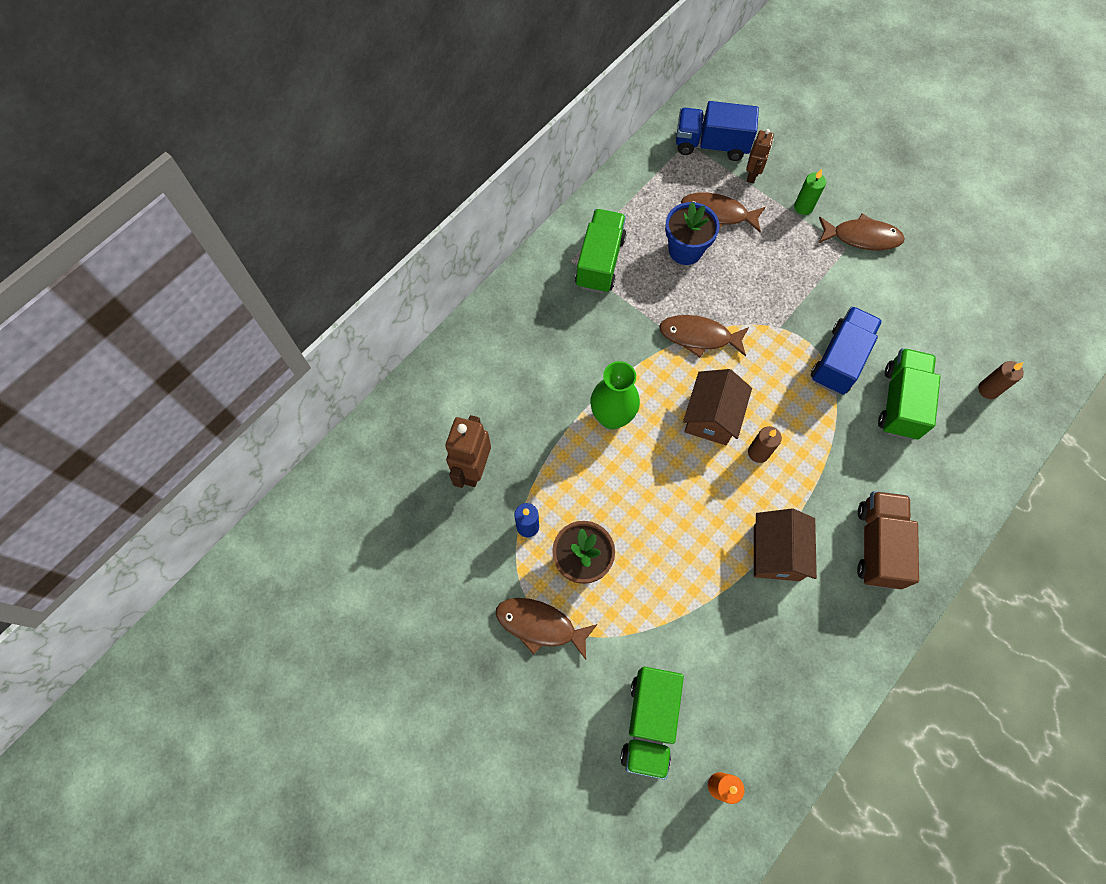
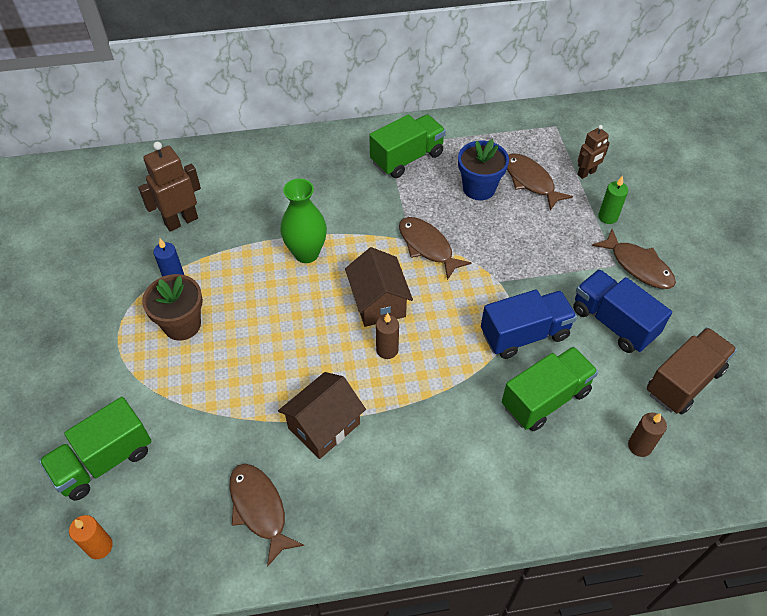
camera: 40 degrees right, 15 degrees down
(540, 625) = (110, 342): brown fish -> brown fish (259, 509)
(711, 145) = (574, 137): blue truck -> blue truck (613, 322)
(711, 416) = (378, 302): brown house -> brown house turned 75 degrees counterclockwise
(877, 545) = (411, 484): brown truck -> brown truck (684, 381)

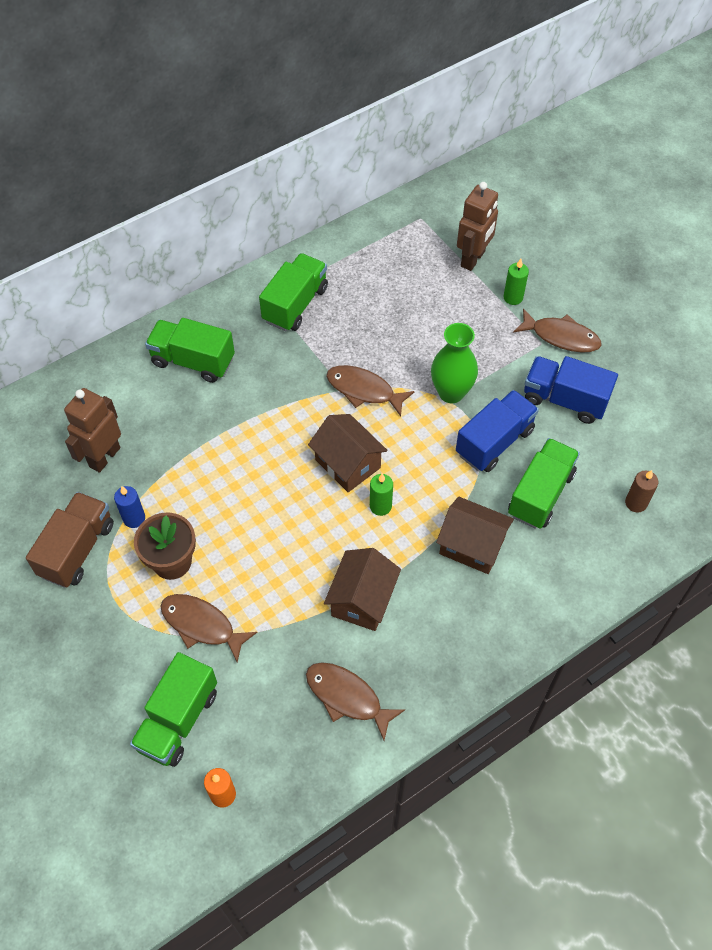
camera: 25 degrees left, 5 degrees up
(296, 173) = (193, 361): none -> green truck
(306, 253) = (252, 442): green vase -> green vase (451, 393)
(387, 350) = (380, 506): brown candle -> green candle
(453, 419) = (472, 545): none -> brown house
(479, 188) = (381, 311): blue flower pot -> none
(530, 181) = (426, 286): brown fish -> brown fish (202, 625)
(586, 173) = (473, 259): brown robot -> brown robot, size x1.60
(684, 381) = (646, 430): brown truck -> brown truck (77, 549)

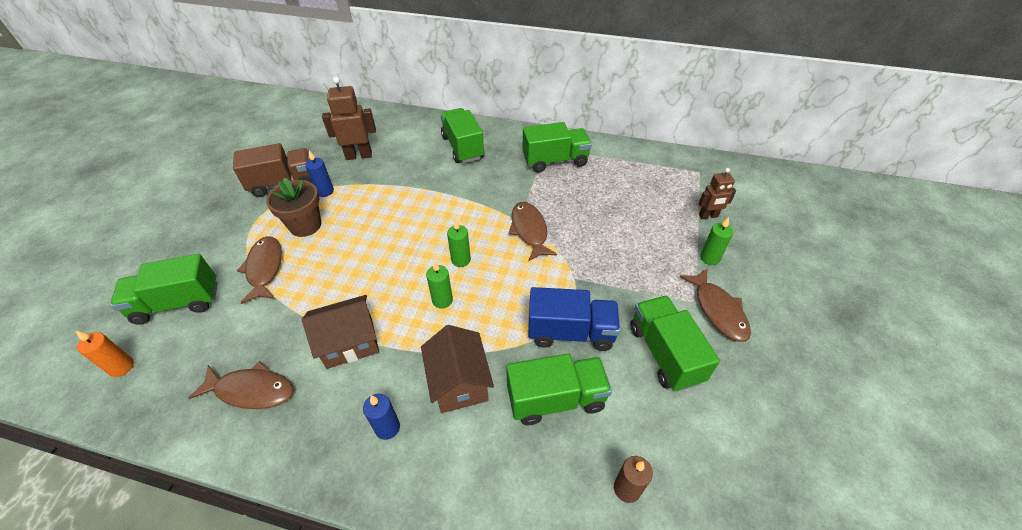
camera: 50 degrees right, 10 degrees down
(347, 463) = (461, 260): brown house -> green candle
(347, 697) = (251, 390): brown fish -> brown fish turned 105 degrees clockwise
(451, 393) = (583, 277): green vase -> none
(469, 617) = (387, 427): none -> blue candle
(473, 259) = (708, 216): brown robot -> brown robot, size x0.62
(564, 400) = (664, 353): blue truck -> green truck

